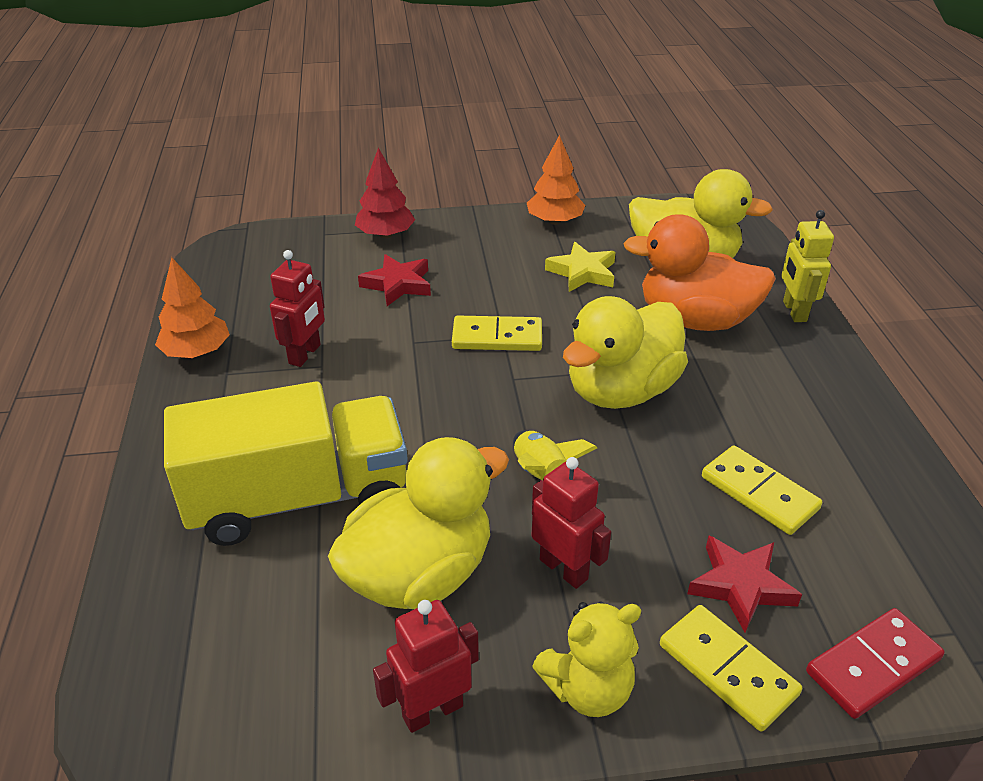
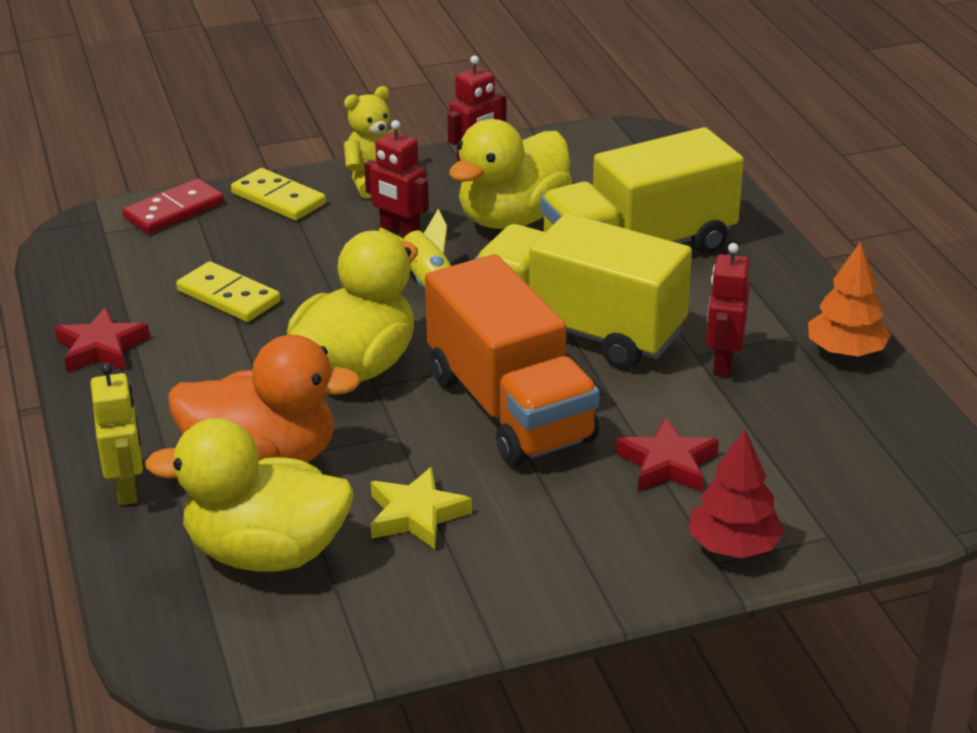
camera: 170 degrees right, 5 degrees down
(409, 403) = (579, 330): none -> yellow truck
(497, 337) = (510, 408): yellow domino -> orange truck
(555, 221) = (474, 611): orange tree -> none
(741, 586) = (259, 238): red star -> red star (101, 348)

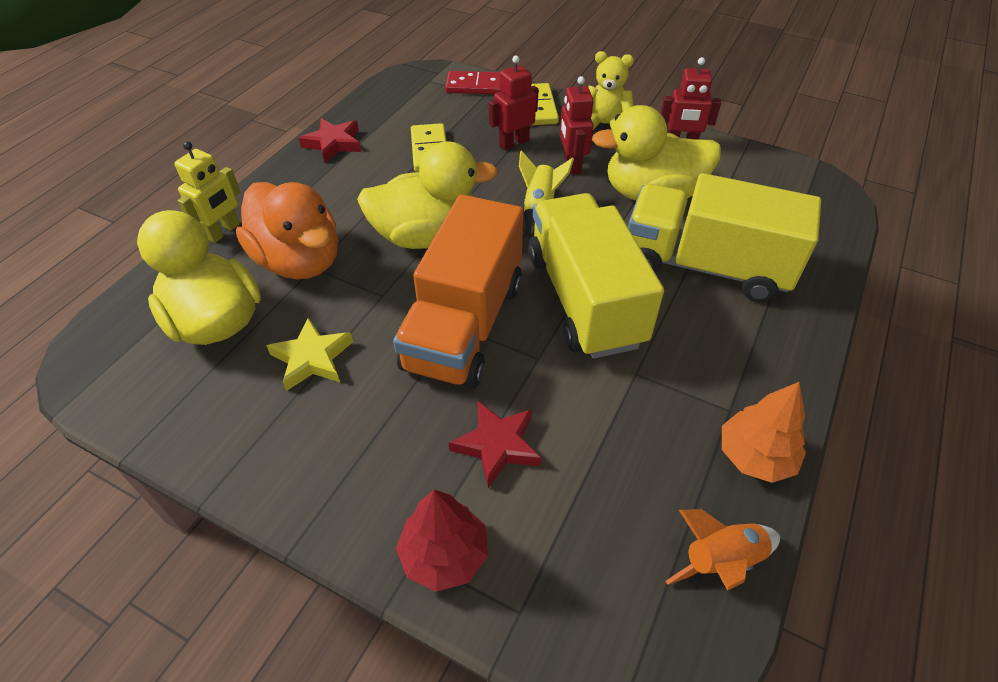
camera: 45 degrees right, 15 degrees up
(723, 363) = (645, 395): red robot -> red robot (514, 143)
(905, 422) = (721, 561): none -> orange rocket

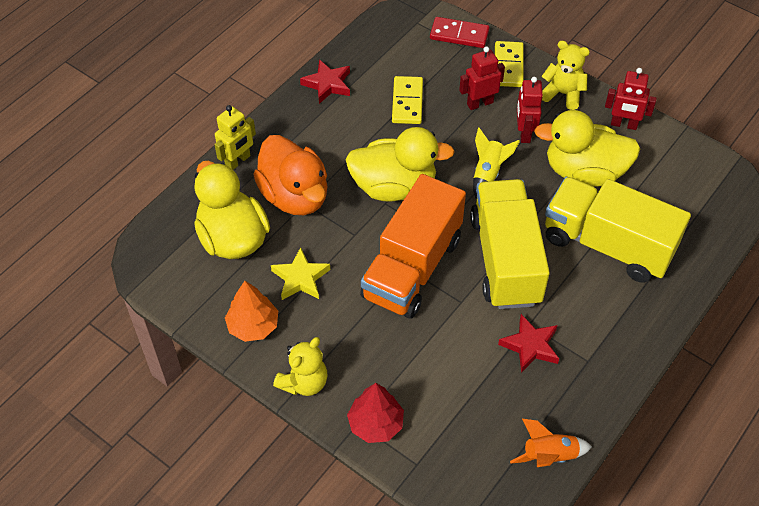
camera: 10 degrees right, 5 degrees up
(325, 506) = (304, 382): none -> yellow teddy bear
(497, 445) = (421, 360): red star -> red star (530, 346)
(755, 456) = (594, 395): orange tree -> orange tree (253, 326)

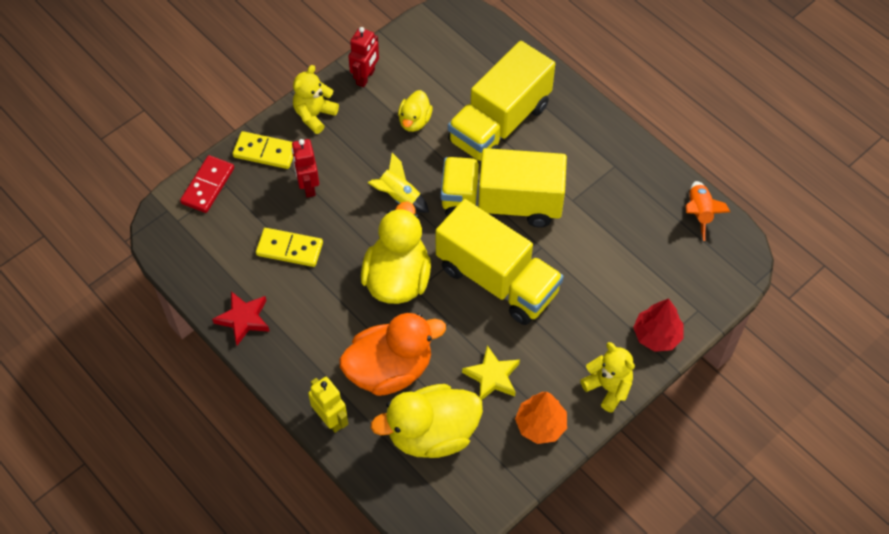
camera: 80 degrees left, 5 degrees up
(412, 268) = (497, 279): orange truck -> yellow truck
(524, 133) = (356, 157): red robot -> none
(530, 346) = (594, 203): red star -> none
(584, 172) = (414, 121): yellow duck -> yellow duck, size x0.52

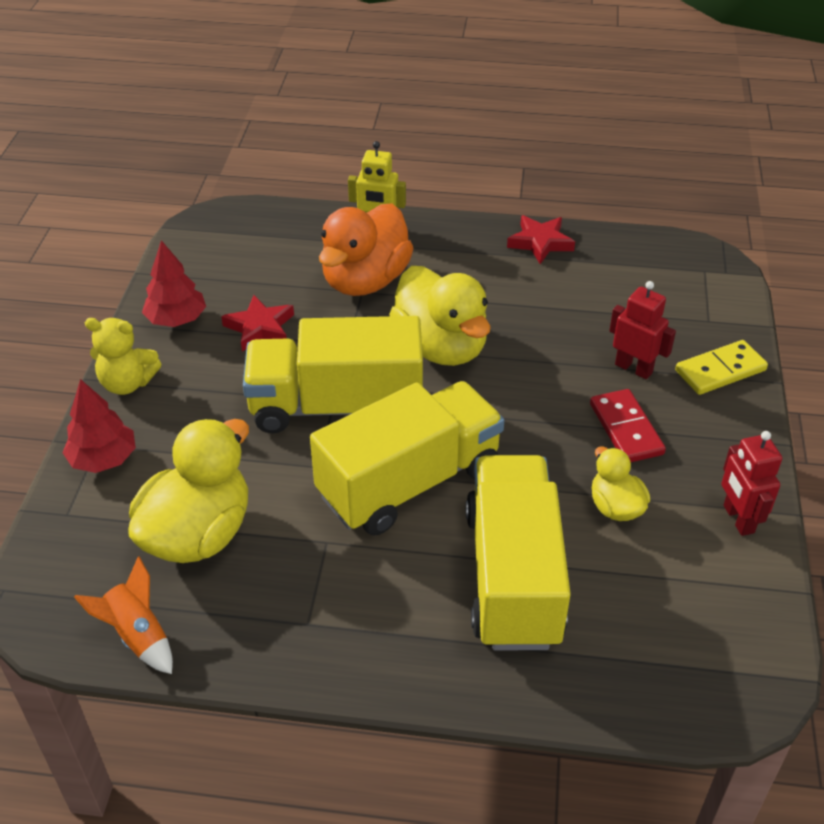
camera: 140 degrees right, 15 degrees down
(208, 185) = (724, 310): red domino -> red domino (626, 429)
(289, 249) = (574, 309): yellow domino -> none
(314, 115) = (728, 437): yellow teddy bear -> none
(399, 197) = (530, 417): yellow rocket -> none
(432, 434) = (277, 262): yellow duck -> yellow duck (198, 534)
(492, 377) = (260, 327): yellow star -> red star
(540, 425) = (176, 319): orange tree -> red tree

